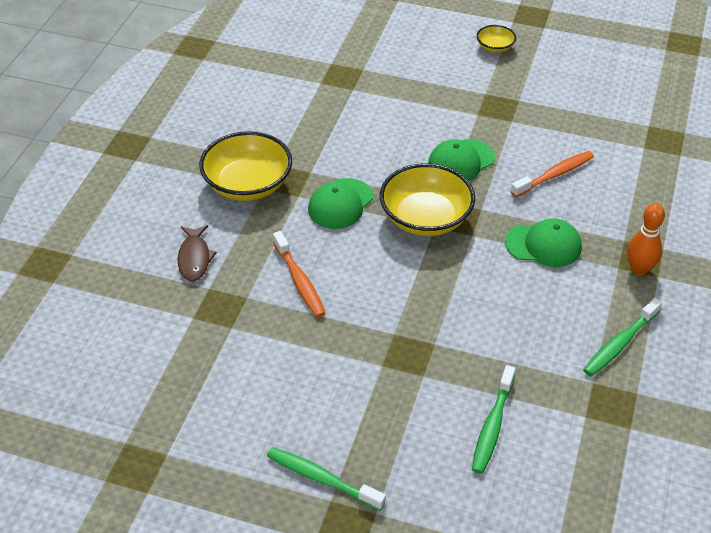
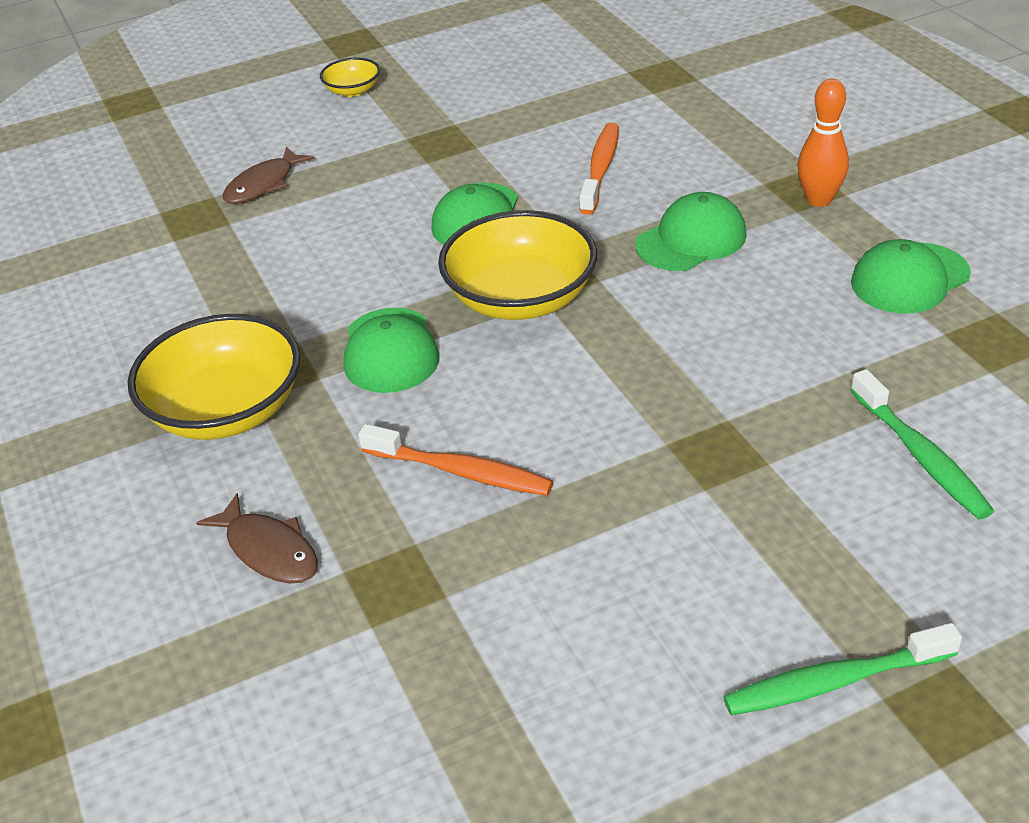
camera: 40 degrees left, 5 degrees down
(390, 77) = (263, 185): none -> brown fish
(620, 343) = (909, 278): green toothbrush -> green cap

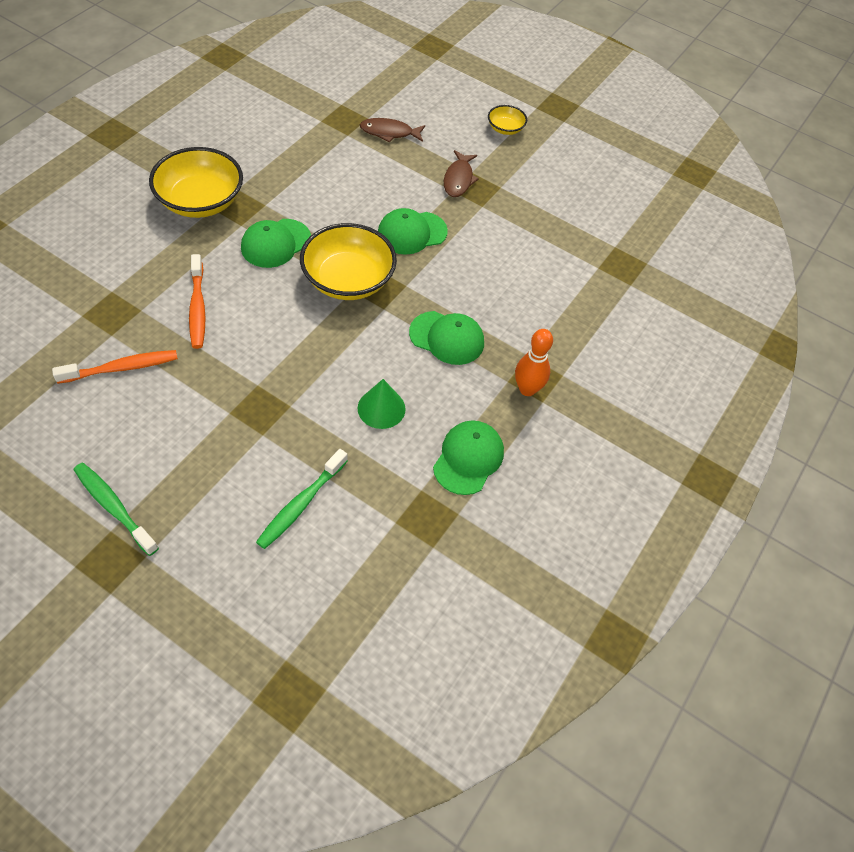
camera: 50 degrees right, 15 degrees up
(269, 550) = (114, 259): brown fish -> brown fish (458, 179)
(600, 168) = (495, 271): orange toothbrush -> orange toothbrush (122, 368)
(782, 331) = (381, 408): none -> green cone
(909, 278) = (468, 458): green cap -> green cap turned 90 degrees clockwise

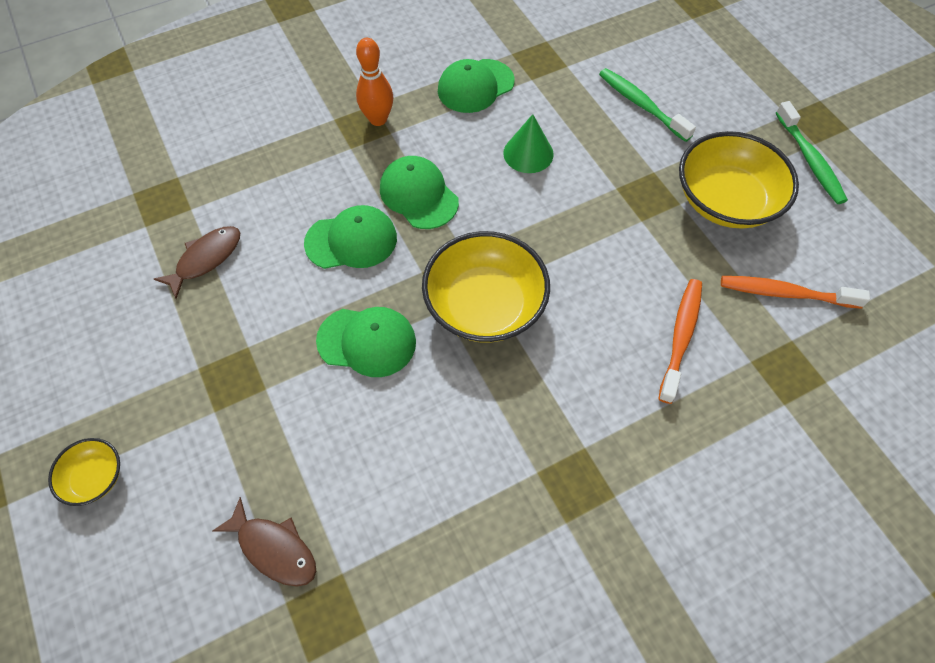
camera: 145 degrees left, 5 degrees up
(200, 201) = (629, 519): yellow bowl -> yellow bowl (725, 200)
(276, 243) = (550, 396): green cap -> green cap (351, 240)
(301, 504) = (641, 105): green toothbrush -> green toothbrush turned 105 degrees counterclockwise
(458, 179) = (242, 405): brown fish -> brown fish (206, 259)

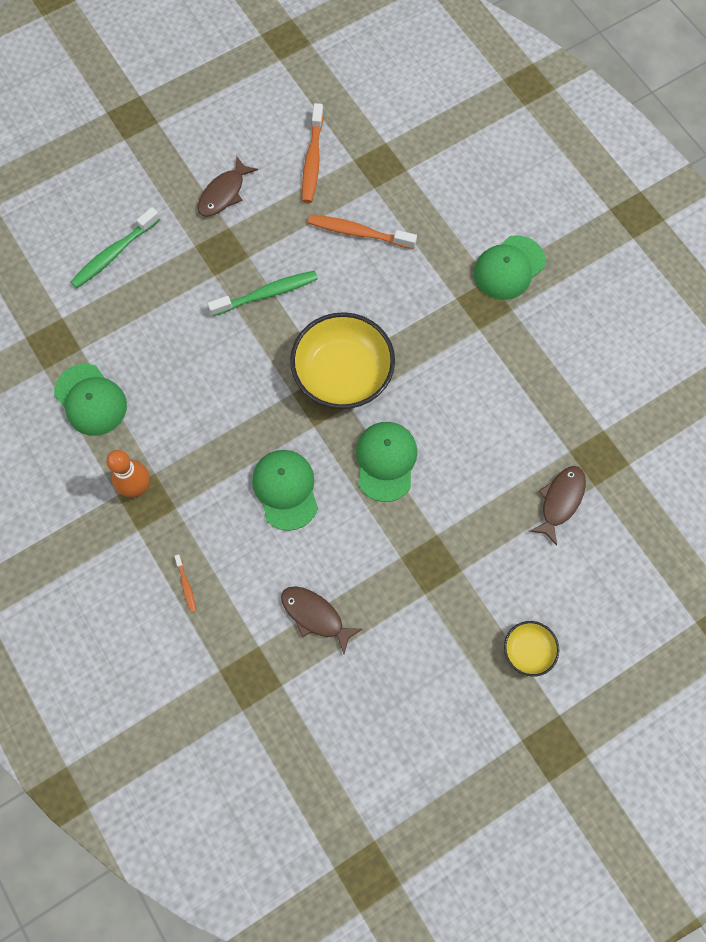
camera: 95 degrees left, 10 degrees up
(268, 154) = (186, 585): none -> orange toothbrush
(418, 195) = (230, 438): green cap -> green cap (509, 268)
(528, 153) = (177, 348): green cone -> none
(725, 200) = (224, 193): yellow bowl -> brown fish
(810, 160) = (177, 128): green toothbrush -> green toothbrush (267, 294)

